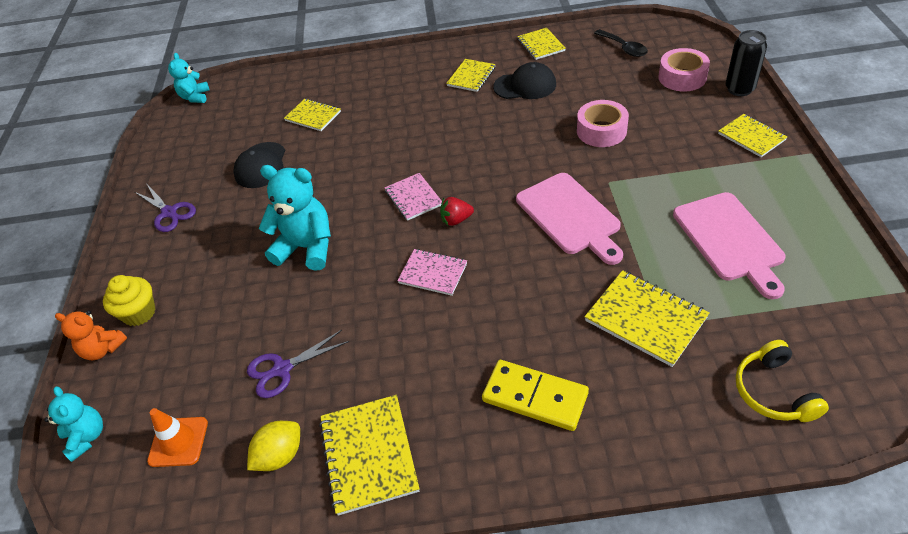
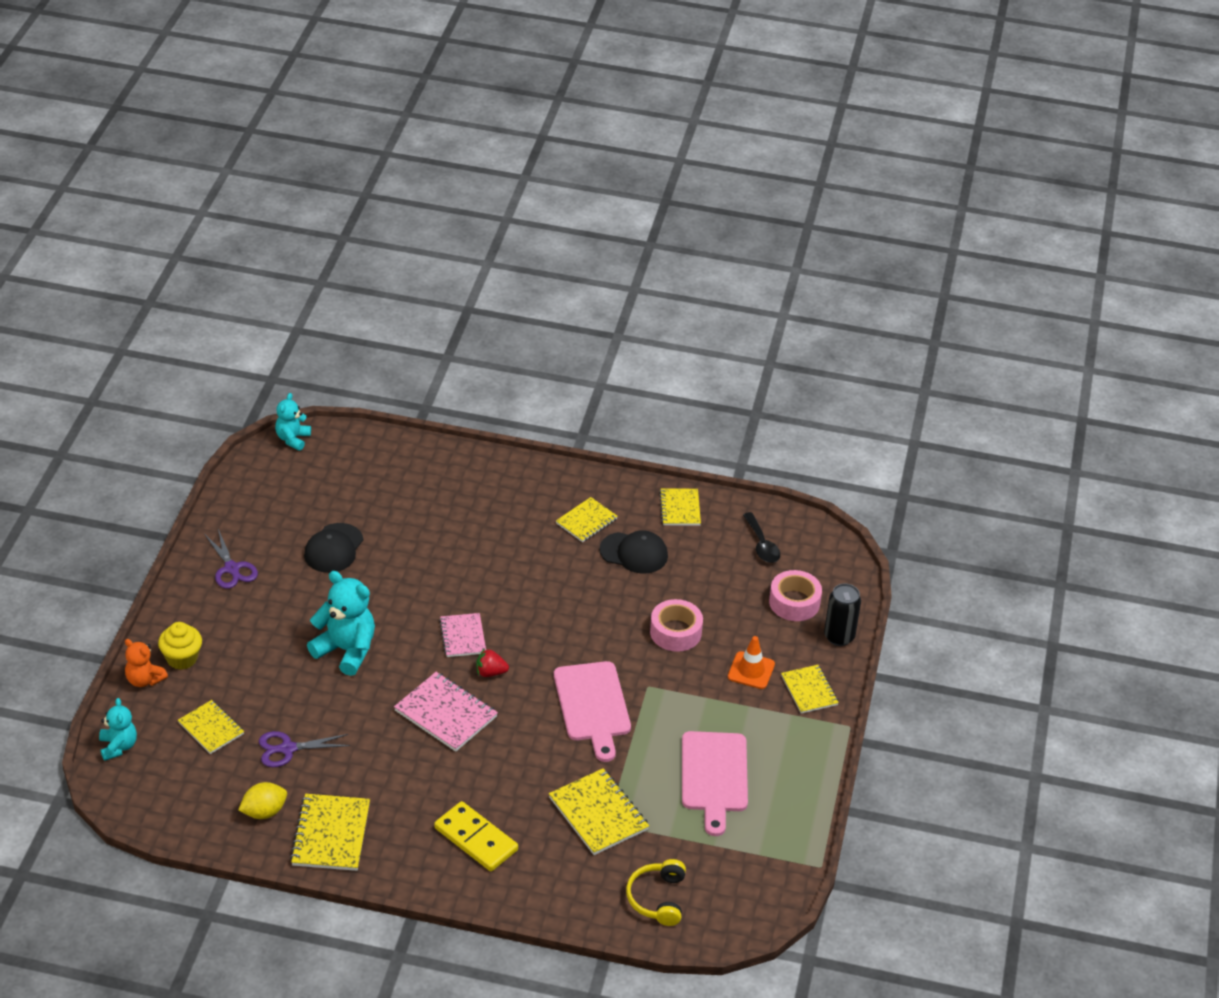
camera: 10 degrees right, 5 degrees down
(178, 442) = (189, 775): orange traffic cone -> orange traffic cone (751, 670)
(313, 116) = (405, 509): yellow notebook -> yellow notebook (211, 728)
(433, 273) = (445, 714): pink notebook -> pink notebook, size x1.53

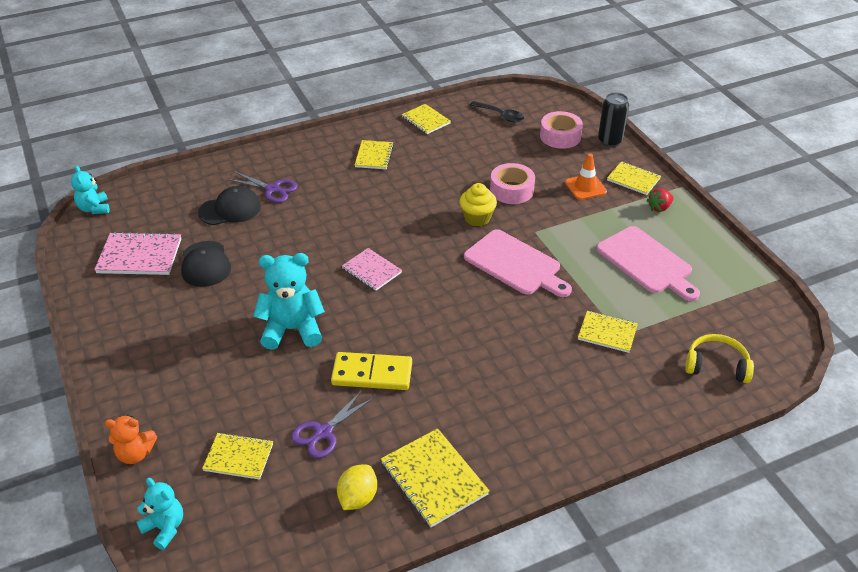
camera: 35 degrees left, 0 degrees up
(182, 658) = (154, 416): yellow cupcake -> yellow cupcake (477, 218)
(232, 568) = (132, 322): purple scissors -> purple scissors (272, 189)
(445, 714) = (420, 330): pink notebook -> pink notebook (139, 256)
(476, 839) = (547, 407): yellow domino -> yellow domino (372, 374)
(490, 672) = (419, 283): red strawberry -> red strawberry (659, 208)
(598, 814) = (607, 333): yellow notebook -> yellow notebook, size x0.66
(634, 553) = (428, 159): black cap -> black cap (230, 209)
(657, 898) = (716, 365): yellow headphones -> yellow headphones turned 135 degrees clockwise

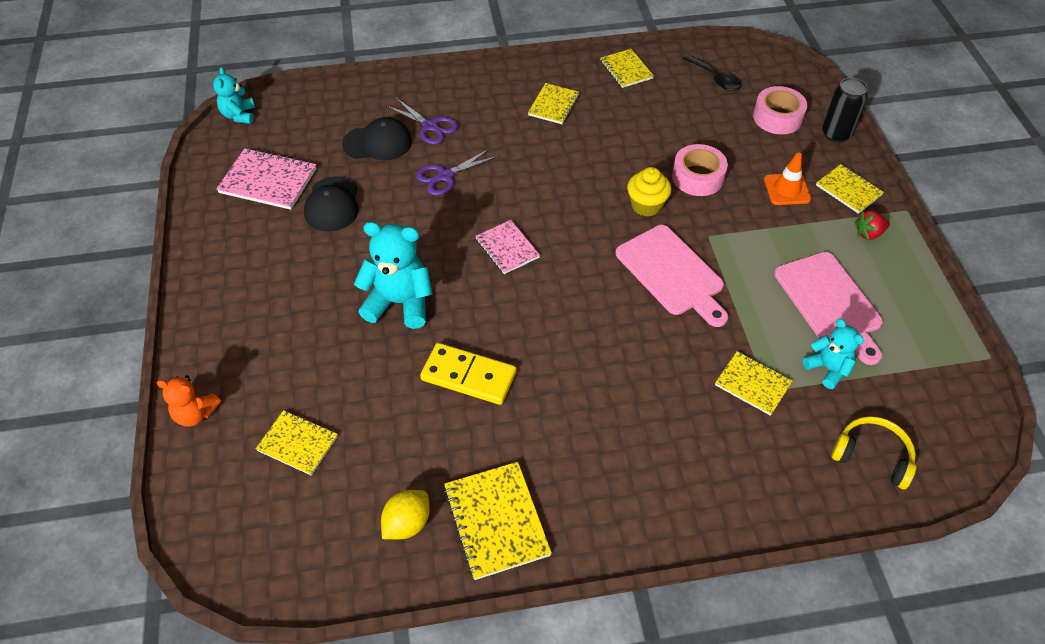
camera: 15 degrees right, 10 degrees up
(165, 528) = (199, 508): turquoise teddy bear -> turquoise teddy bear (828, 369)
(323, 432) = (395, 435): purple scissors -> purple scissors (445, 176)

